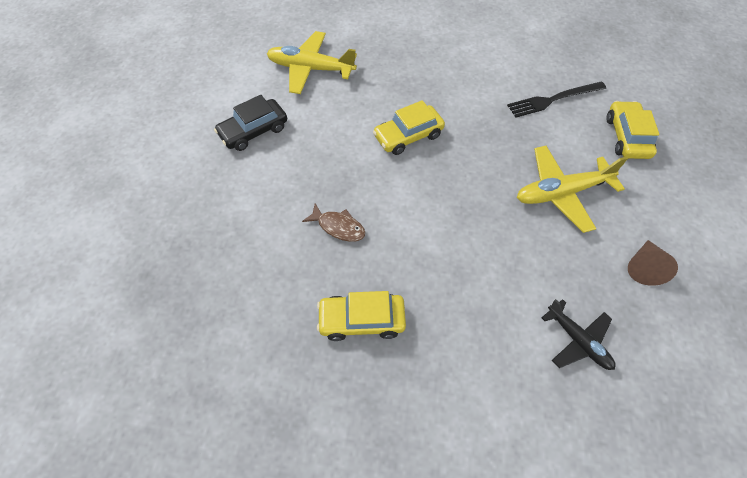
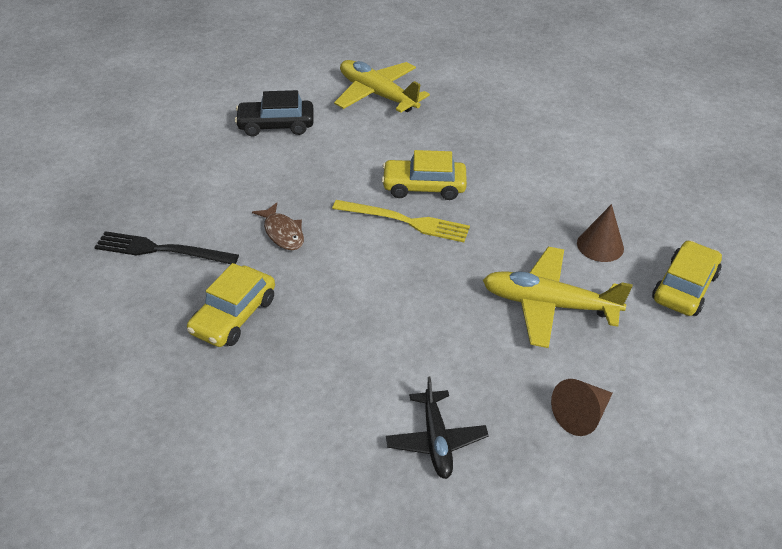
camera: 30 degrees right, 15 degrees down
(362, 320) = (234, 316): yellow car -> yellow car turned 90 degrees counterclockwise
(419, 172) = (405, 221): none -> yellow fork
(553, 99) = (624, 217): black fork -> black fork (161, 250)
(556, 129) = (600, 245): none -> brown cone

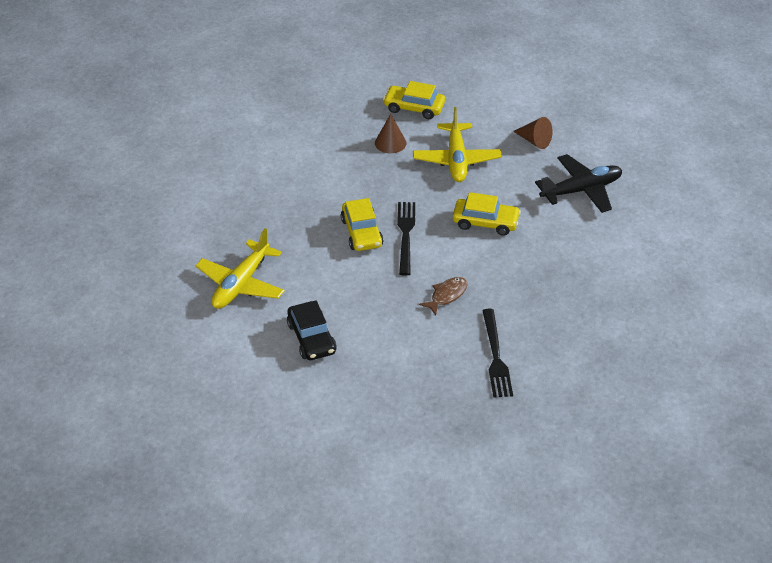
camera: 105 degrees left, 0 degrees up
(234, 316) = (537, 297): yellow car -> yellow car (485, 222)
(405, 221) = (406, 235): yellow fork -> black fork
(436, 440) = (581, 190): black plane -> black plane, size x1.56

